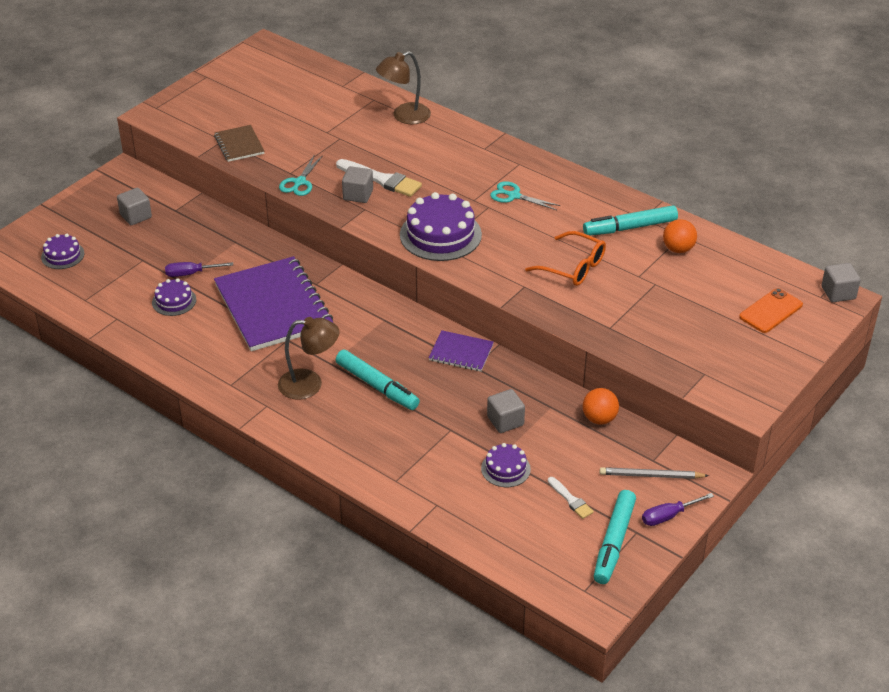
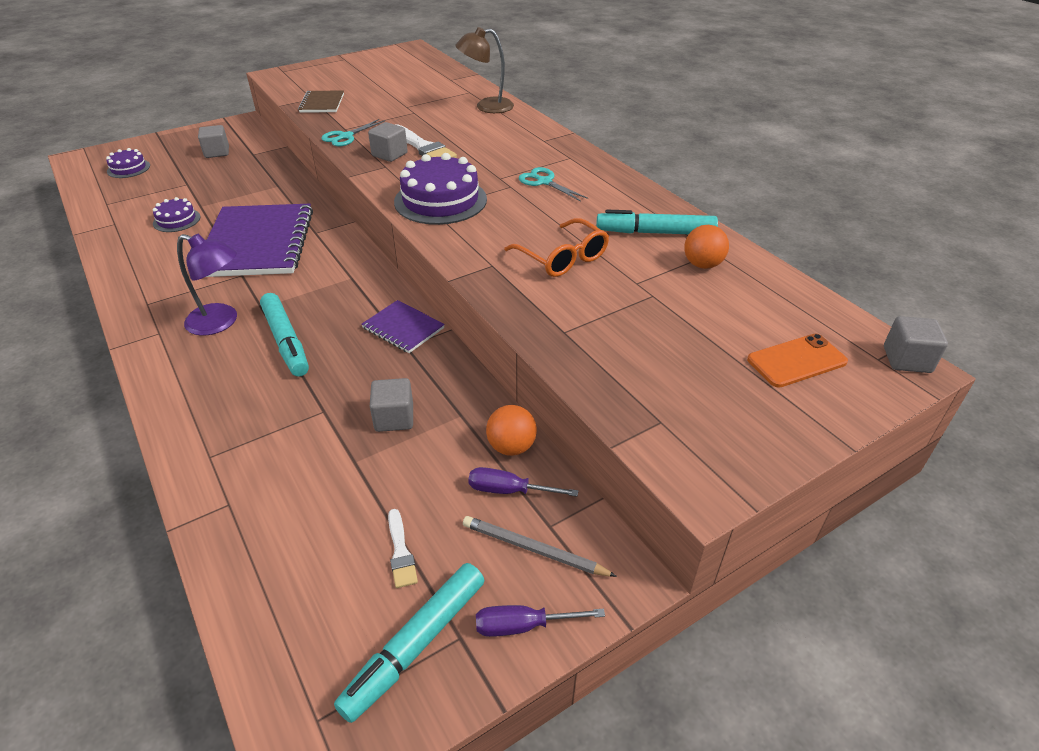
camera: 20 degrees right, 0 degrees up
(190, 274) = (214, 202): purple screwdriver -> purple screwdriver (508, 490)
(310, 384) = (221, 322): brown lamp -> purple lamp
(505, 469) = (349, 480): purple cake -> none

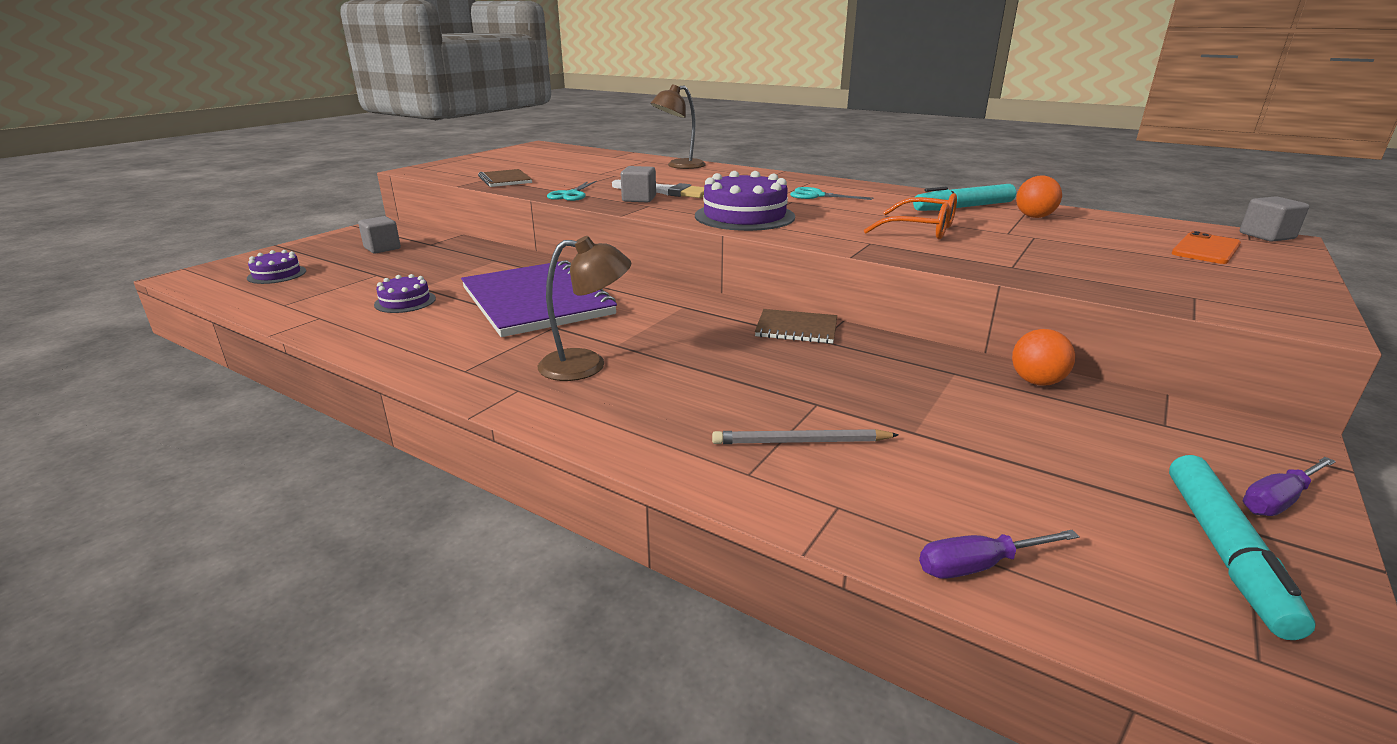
camera: 25 degrees left, 15 degrees down
(221, 322) = (586, 365): purple lamp -> brown lamp
(286, 341) = (688, 363): turquoise marker -> none
(394, 418) = (897, 390): grey cube -> none
(401, 552) = (1080, 485): white brush -> none
(403, 328) = (796, 328): purple notebook -> brown notebook
(508, 490) = (1088, 411): purple screwdriver -> purple screwdriver (977, 566)
(533, 549) = (1183, 444): grey pencil -> grey pencil (801, 442)

